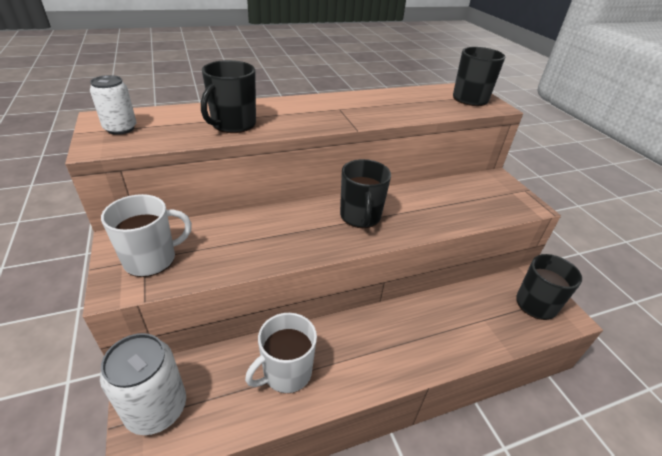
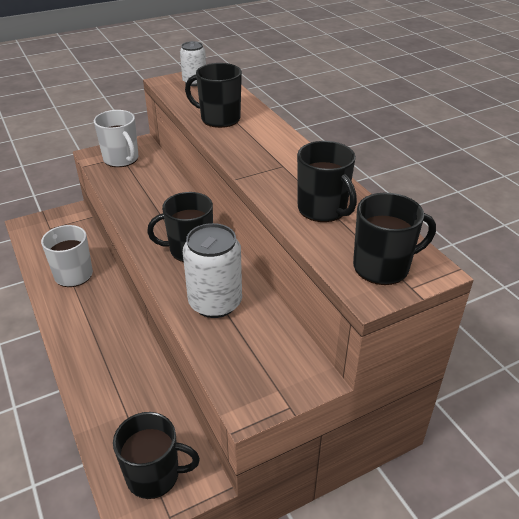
camera: 85 degrees right, 0 degrees up
(156, 408) = (52, 224): white can -> white can (215, 302)
(406, 104) = (323, 209): none -> black mug

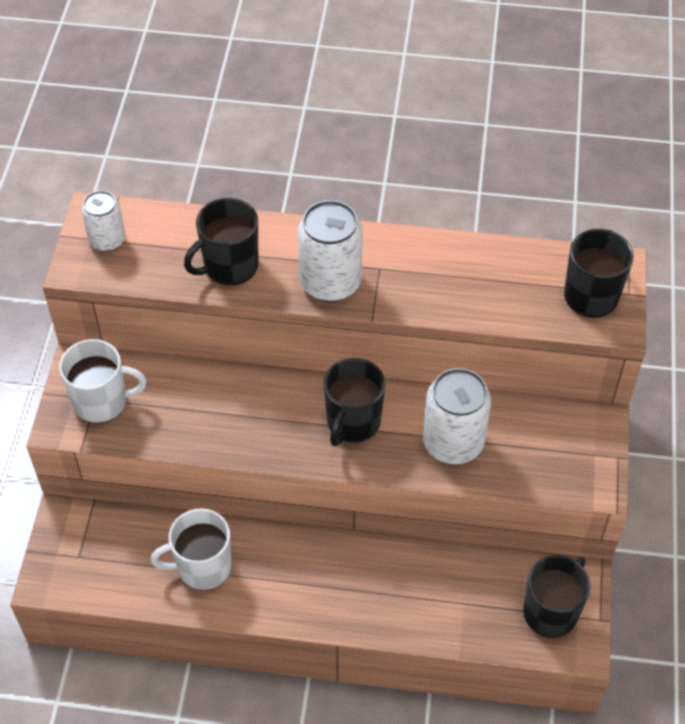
camera: 55 degrees left, 15 degrees up
(248, 153) = (330, 282): none -> white can
(323, 209) = (480, 283): black mug -> none

